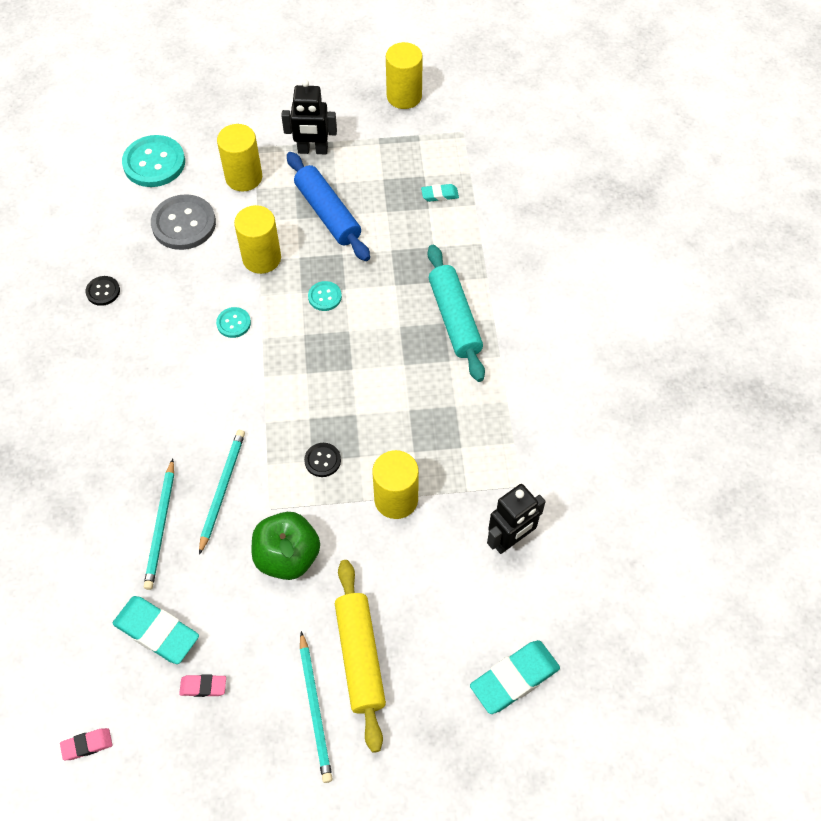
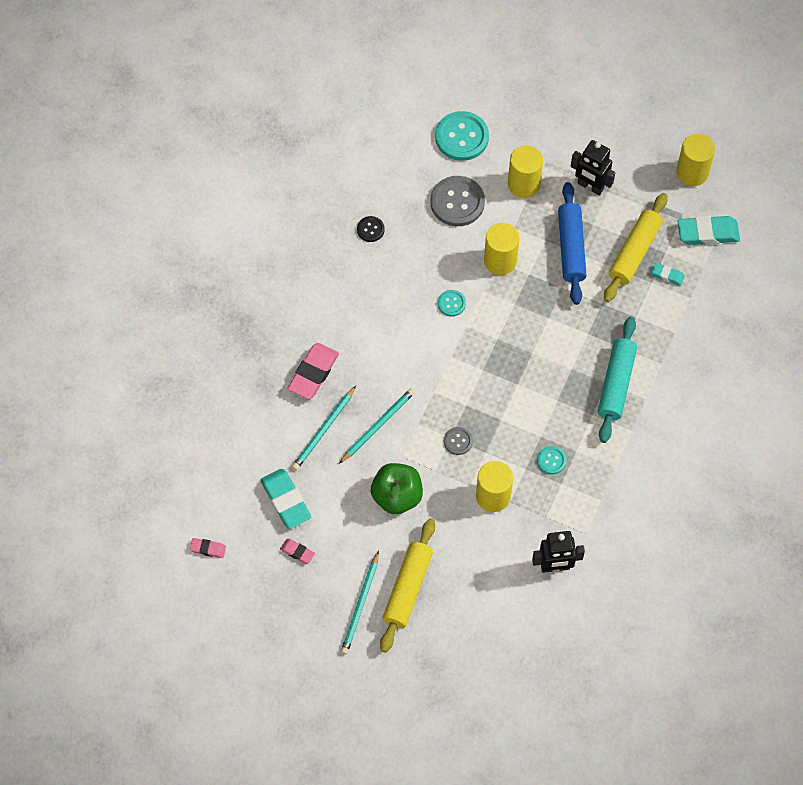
camera: 30 degrees right, 5 degrees up
(115, 470) = (313, 373): none -> pink eraser
(322, 460) = (458, 441): black button -> grey button
(325, 297) = (529, 316): turquoise button -> turquoise button (551, 460)
(393, 189) = (634, 252): none -> yellow rolling pin
(514, 678) = (500, 658): turquoise eraser -> turquoise eraser (707, 233)

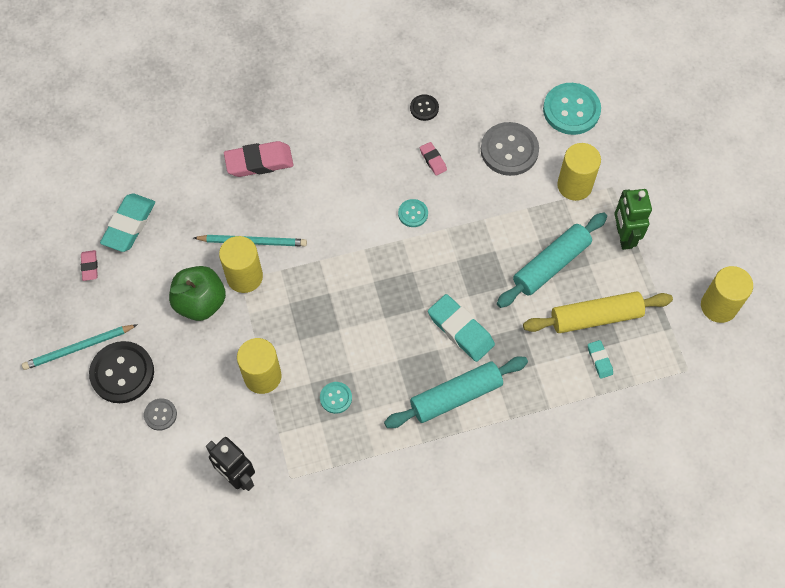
camera: 50 degrees right, 0 degrees up
(208, 549) = (42, 202): pink eraser -> pink eraser (433, 160)
(324, 430) = (215, 206): turquoise pencil -> none
(408, 588) = (122, 373): yellow rolling pin -> black button
(458, 441) = (290, 311): grey button -> grey button (160, 415)
(500, 261) = (486, 220): yellow cylinder -> yellow cylinder (244, 277)
(571, 248) = (551, 264): blue rolling pin -> turquoise rolling pin
(590, 186) = (623, 236): black robot -> green robot
(707, 233) = (673, 363): turquoise eraser -> turquoise eraser (460, 330)

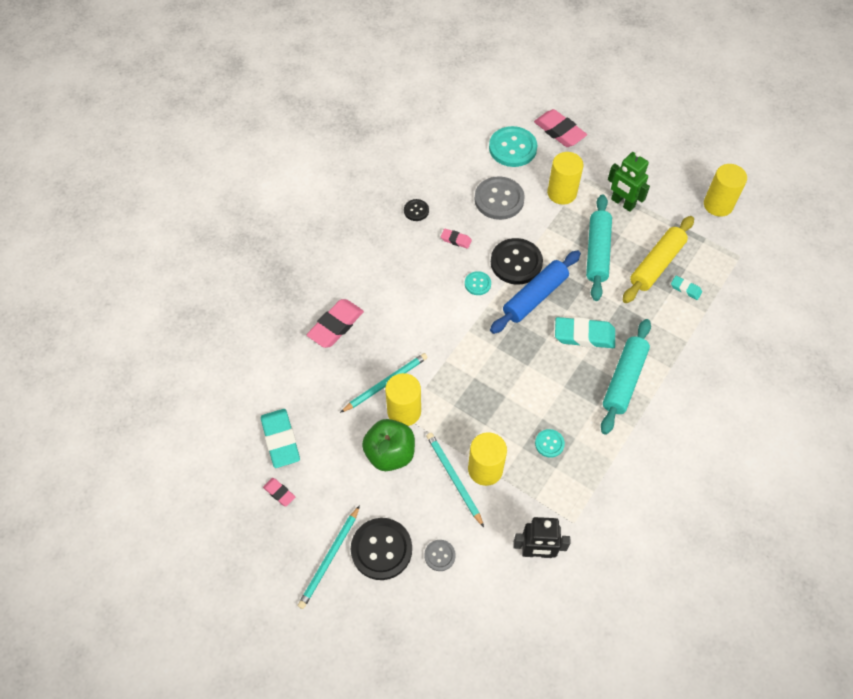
camera: 40 degrees left, 5 degrees down
(230, 363) = (454, 478): none -> turquoise pencil
(451, 262) = (534, 297): none -> blue rolling pin
(466, 219) = (516, 262): none -> black button
(633, 125) = (559, 131): none -> pink eraser

